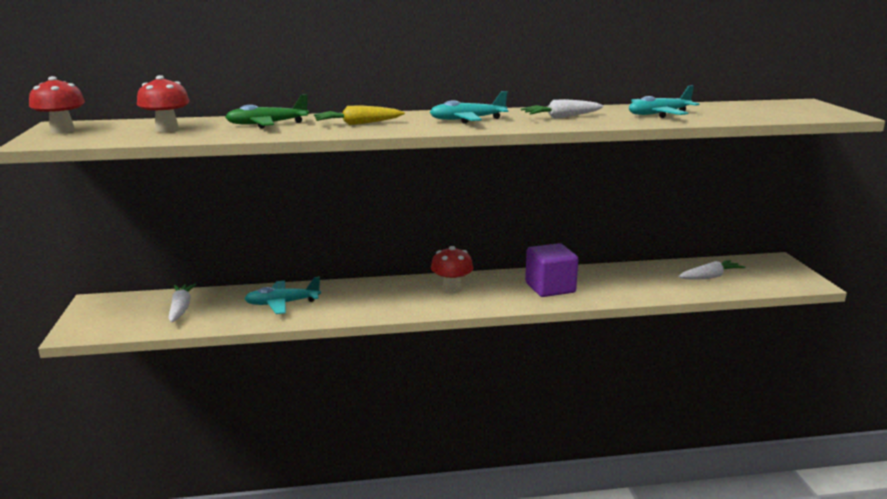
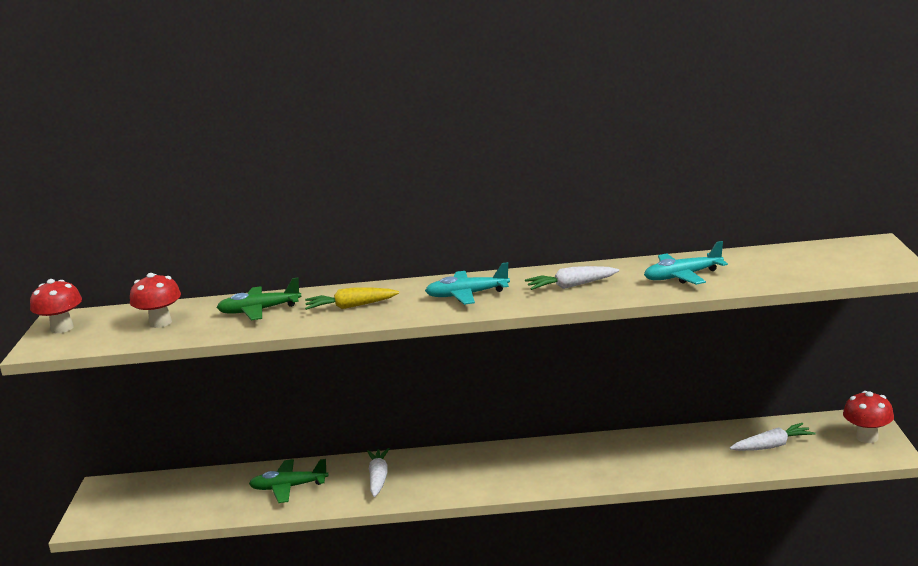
camera: 10 degrees right, 0 degrees up
(181, 308) = (186, 495): white carrot -> white carrot (378, 478)
(282, 303) = (289, 487): turquoise plane -> green plane
(452, 288) = (471, 465): red mushroom -> red mushroom (867, 437)
(550, 288) = (580, 463): purple cube -> none

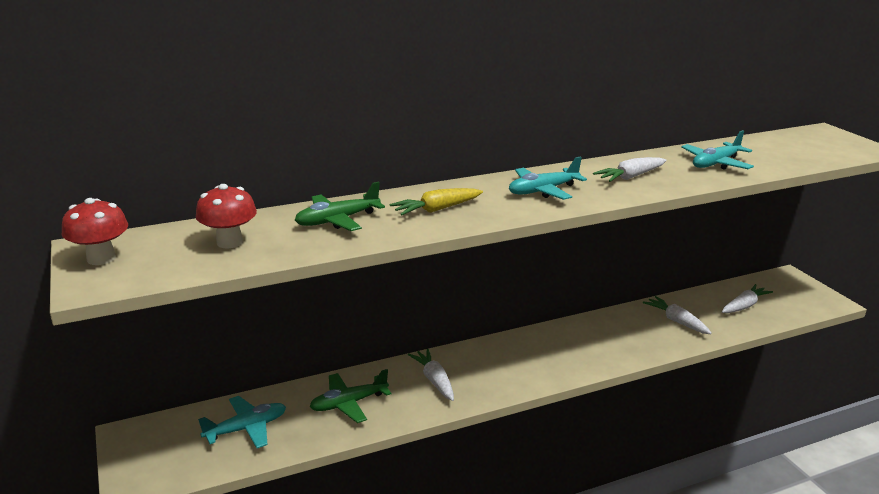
camera: 25 degrees left, 5 degrees up
(192, 495) = (246, 428): none -> turquoise plane
(675, 453) = (676, 321): none -> white carrot
(867, 437) = (804, 291): red mushroom -> none

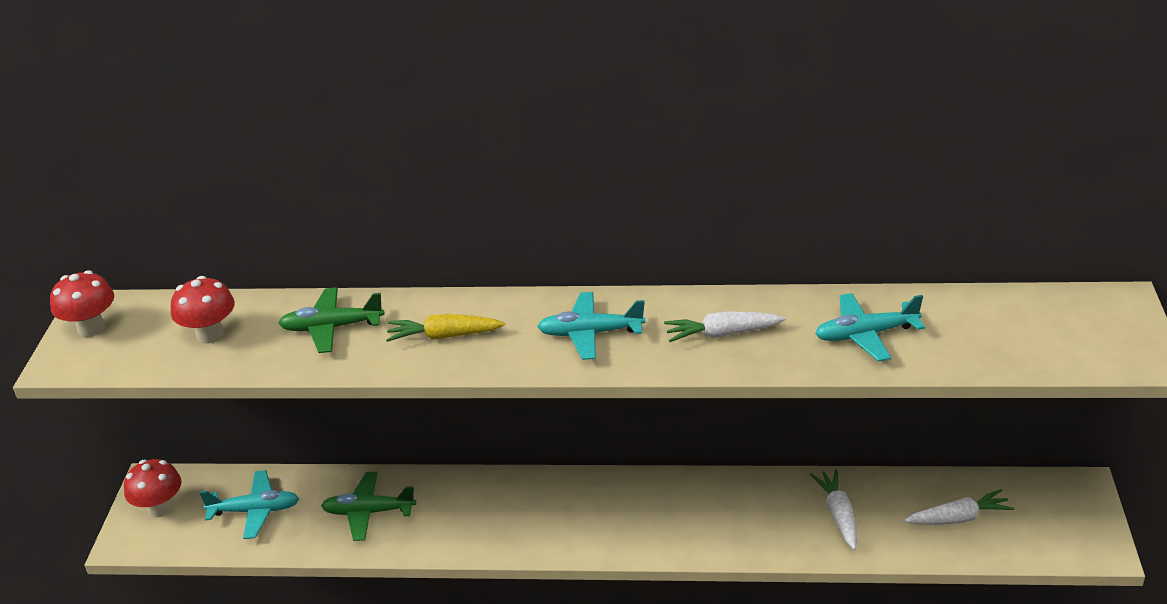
camera: 30 degrees right, 10 degrees up
(151, 451) = (160, 508): none -> red mushroom
(434, 380) = (476, 510): white carrot -> none

